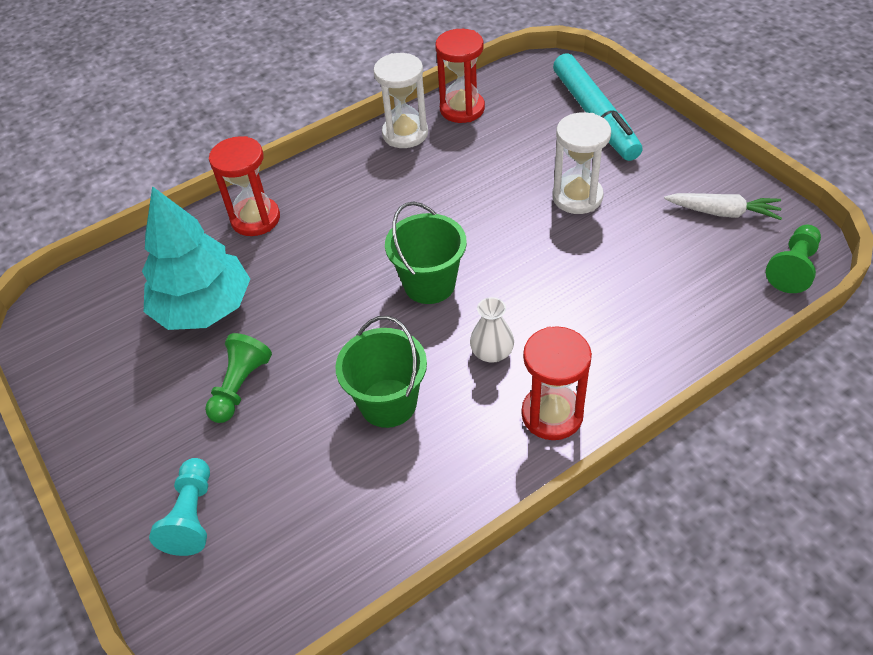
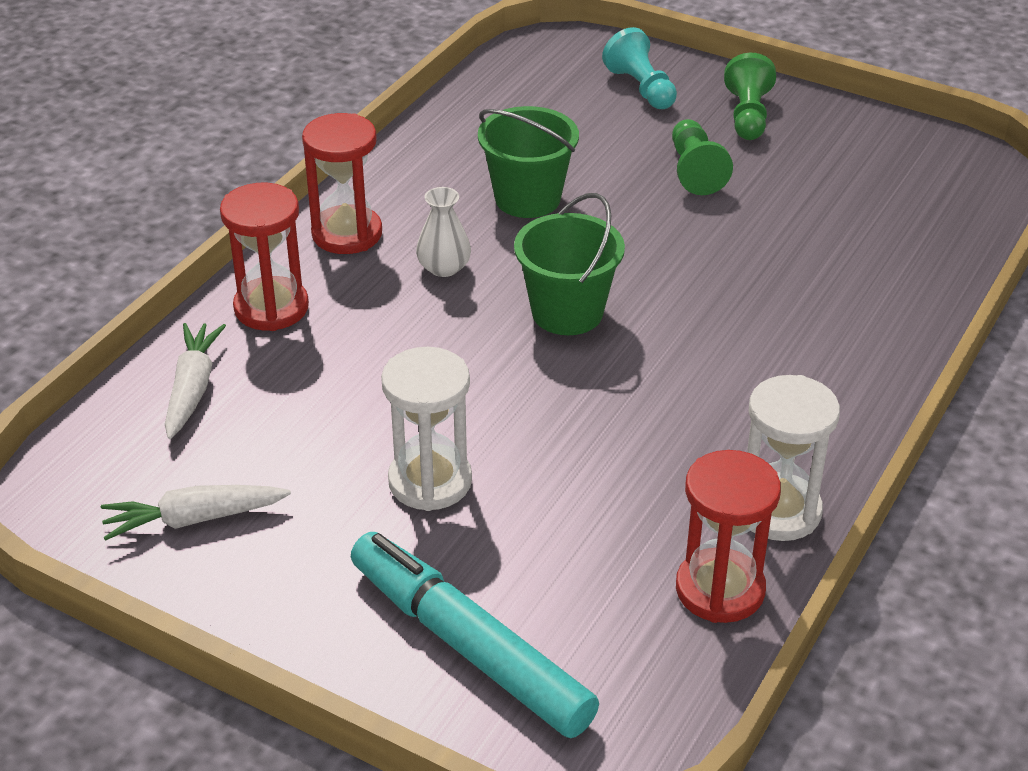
camera: 150 degrees right, 10 degrees down
(204, 308) = (815, 219): turquoise tree -> none
(255, 219) = (868, 323): red hourglass -> red hourglass (271, 308)
(710, 302) = (192, 388): none -> white carrot
(793, 268) = (80, 463): green pawn -> green pawn (748, 115)

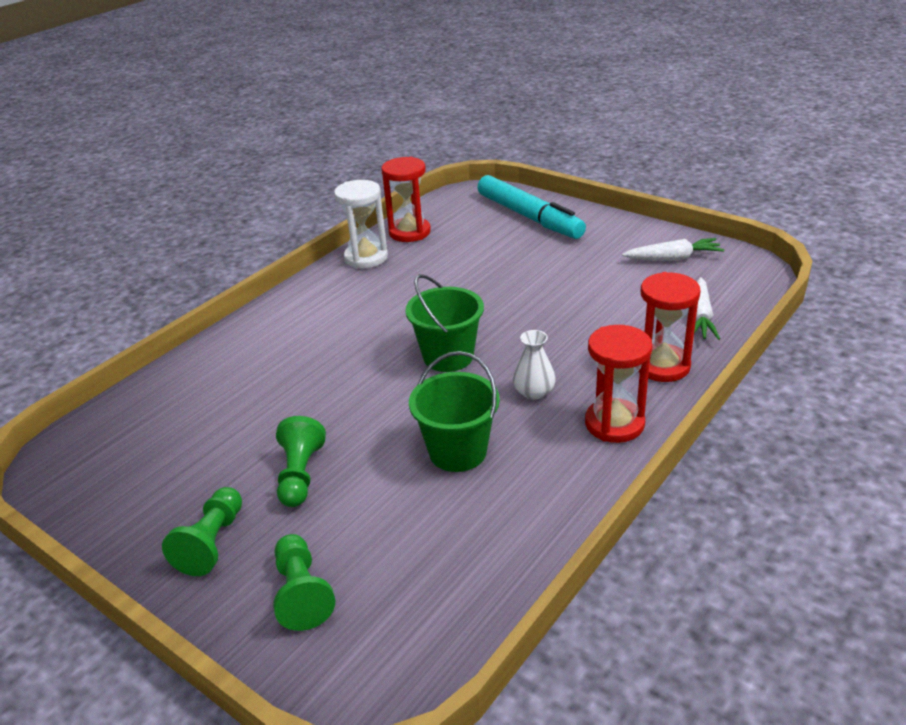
camera: 170 degrees left, 5 degrees down
(430, 481) = (546, 271): white hourglass -> none
(641, 88) = (302, 593): turquoise pawn -> green pawn

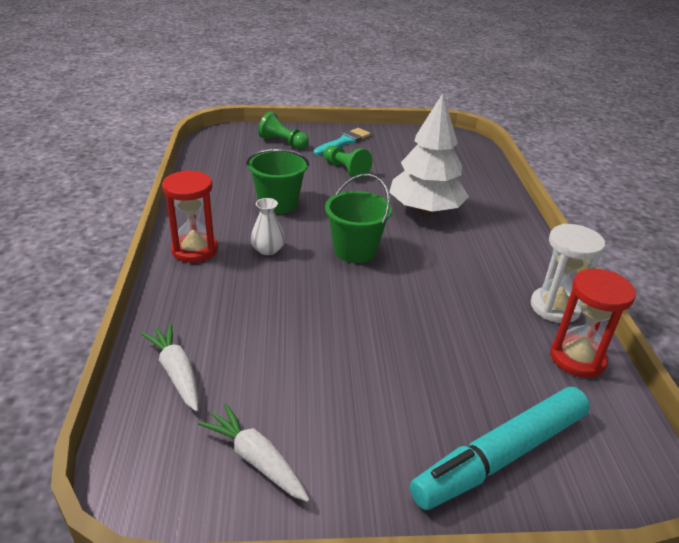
camera: 135 degrees right, 0 degrees up
(212, 543) = (344, 142): green pawn -> turquoise brush
(310, 371) = (425, 210): none -> white tree
(529, 217) = (501, 456): turquoise marker -> turquoise marker turned 45 degrees counterclockwise
(662, 366) = (185, 305): red hourglass -> none
(673, 258) = (256, 459): white carrot -> white carrot turned 90 degrees clockwise

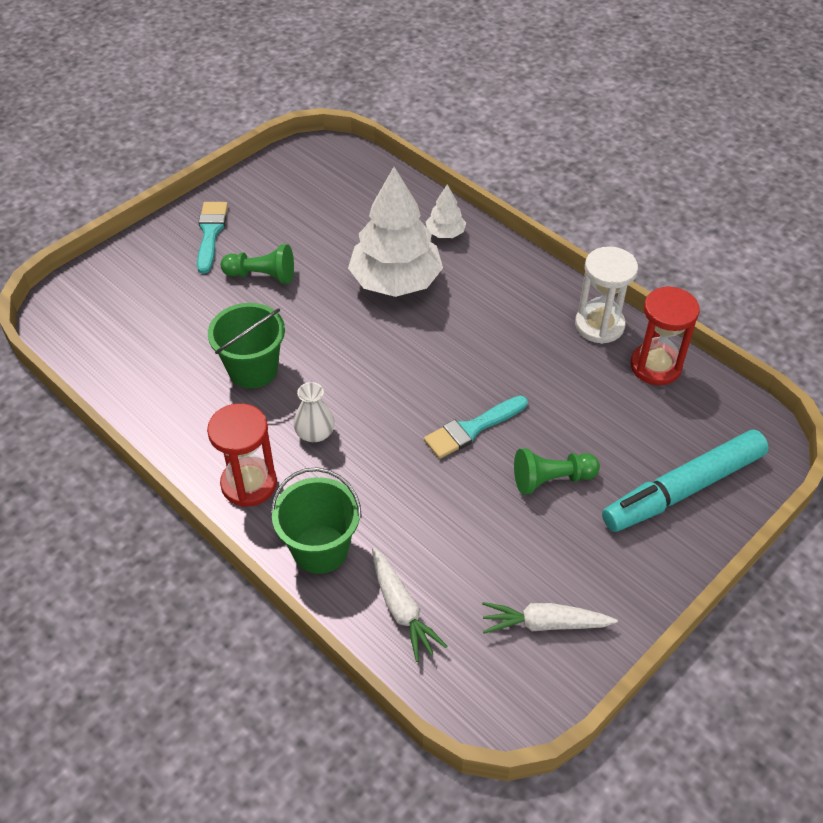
camera: 40 degrees left, 15 degrees up
(176, 372) = (402, 609): white carrot -> white carrot turned 135 degrees counterclockwise
(283, 142) = (146, 277): green pawn -> green pawn (551, 479)
(355, 250) = (390, 376): green bucket -> green bucket (320, 549)
(372, 307) = (472, 429): none -> turquoise brush
(493, 204) = (445, 233): none -> white tree
(501, 456) = (683, 489): turquoise marker -> turquoise marker turned 45 degrees clockwise

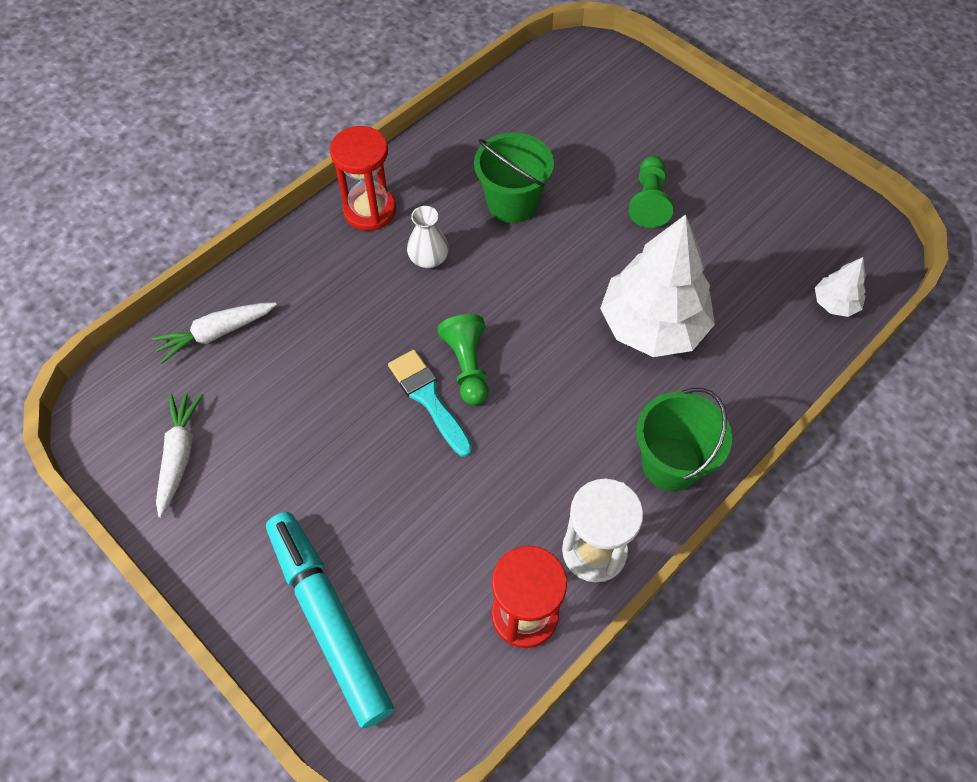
camera: 90 degrees right, 10 degrees up
(210, 233) = (710, 152): turquoise brush -> none
(320, 549) = (290, 268): green bucket -> green bucket (671, 463)
(445, 233) = (745, 378): white tree -> white tree (835, 303)
(551, 479) = (354, 474): green pawn -> green pawn (467, 366)

